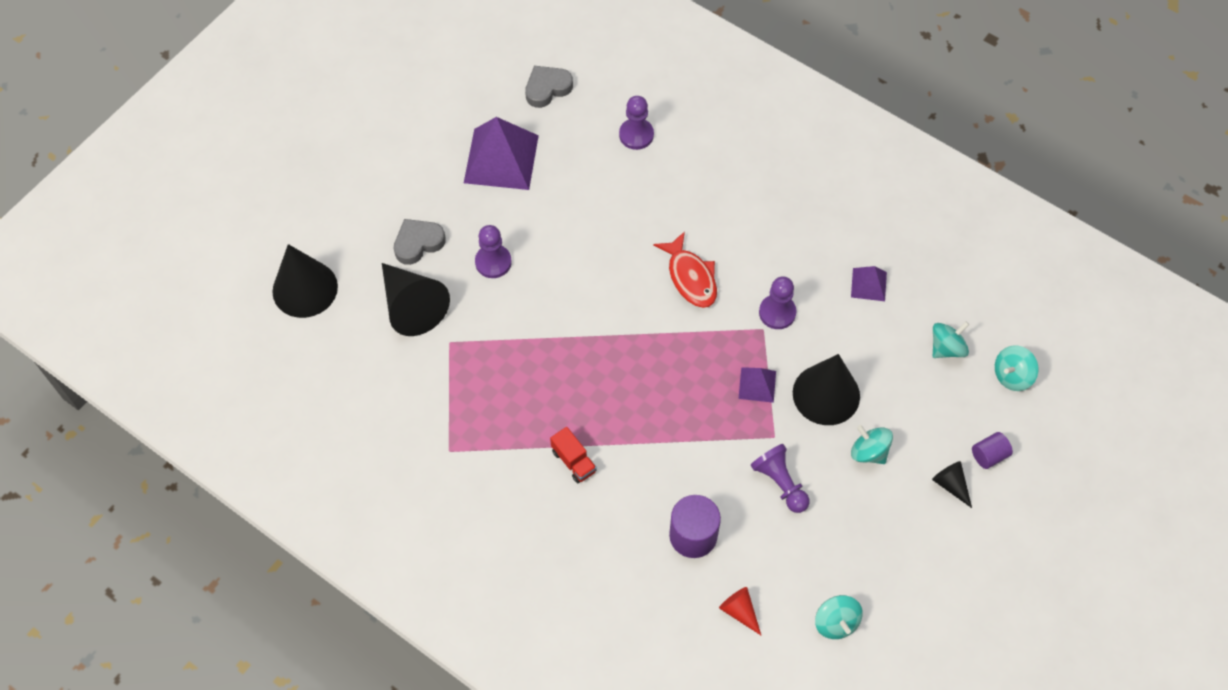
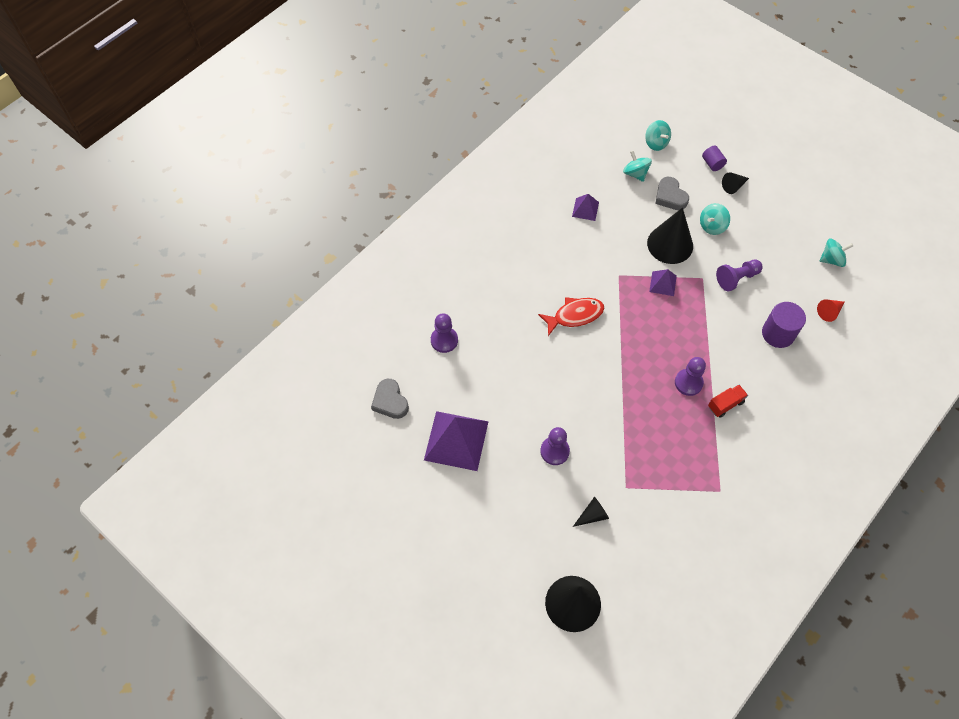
camera: 85 degrees left, 0 degrees up
(411, 306) = (592, 515): black cone -> black cone, size x0.48
(418, 243) = (533, 508): grey heart -> grey heart (670, 196)
(777, 313) = (606, 265): purple pawn -> purple pawn (688, 383)

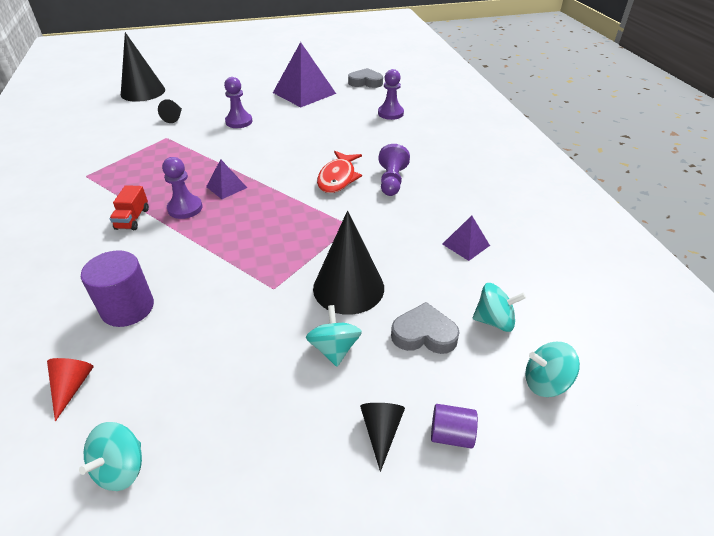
camera: 125 degrees right, 20 degrees down
(663, 283) = (304, 251): purple pyramid -> purple pyramid (226, 187)
(736, 278) = (235, 320): purple pawn -> purple pawn (391, 181)

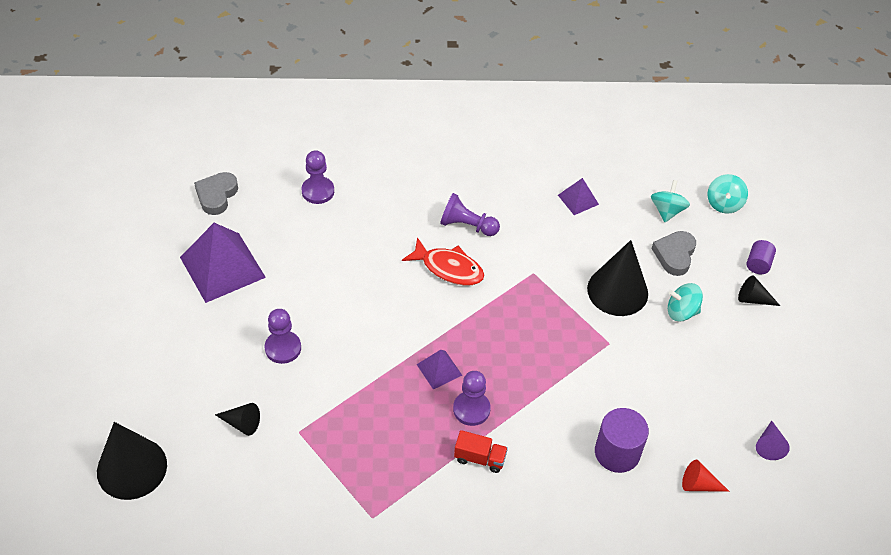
camera: 80 degrees left, 10 degrees up
(121, 468) = (769, 445): turquoise spinning top -> purple cone

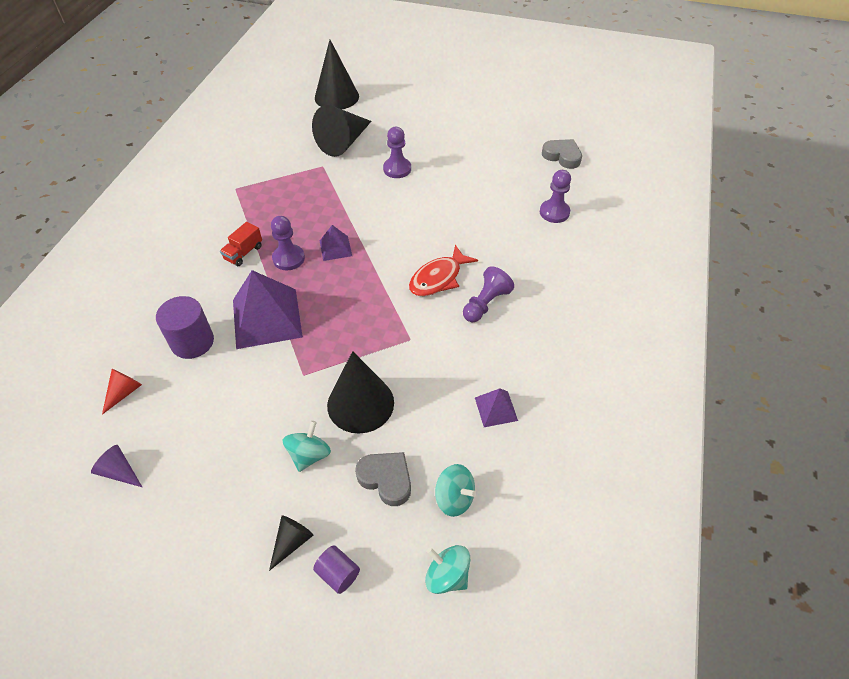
camera: 110 degrees right, 0 degrees up
(222, 267) = (486, 150): purple pyramid -> purple pyramid (266, 318)
(241, 423) = (344, 142): black cone -> black cone, size x2.07

